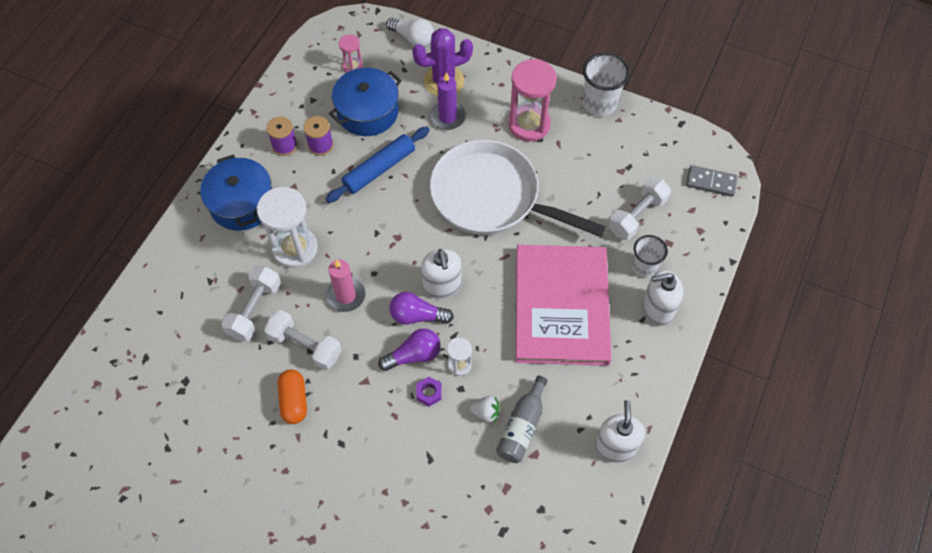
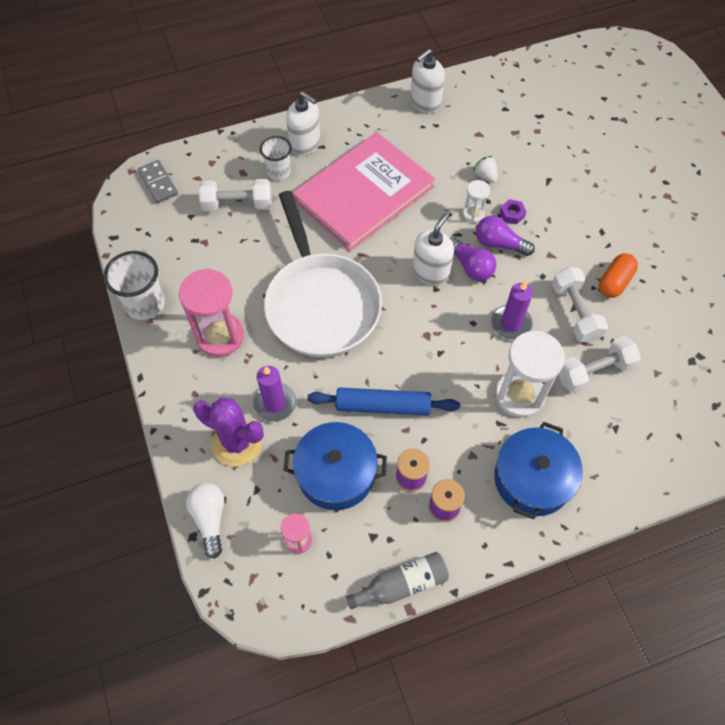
camera: 135 degrees left, 0 degrees up
(346, 295) = (511, 324): pink candle -> purple candle
(522, 426) = (470, 152): grey bottle -> grey bottle (402, 584)

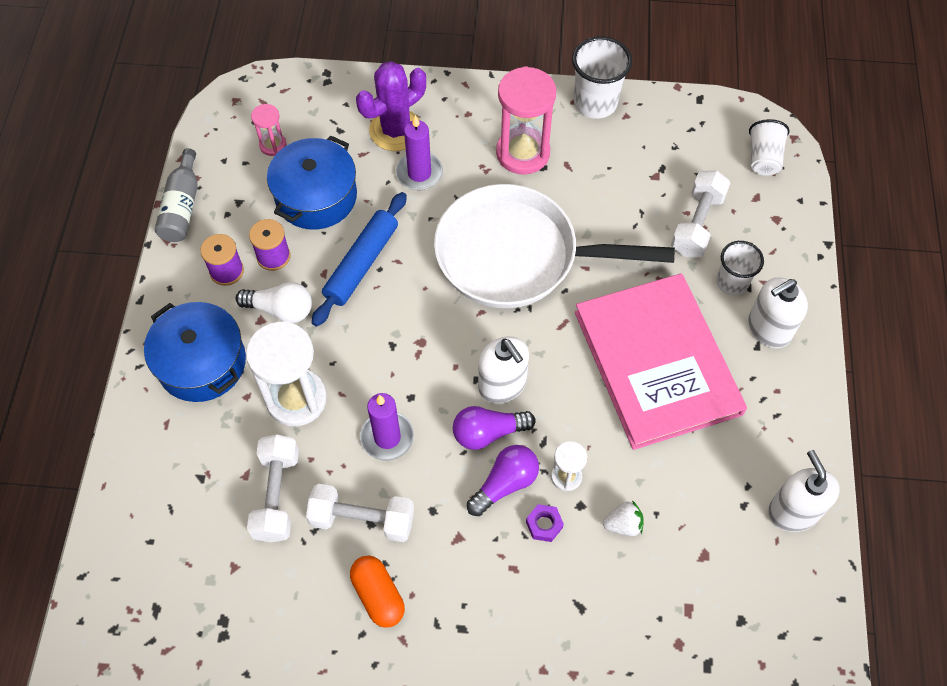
camera: 115 degrees right, 0 degrees up
(158, 183) = (763, 158): grey domino -> white cup
(210, 519) = (334, 89): white light bulb -> white light bulb (281, 310)

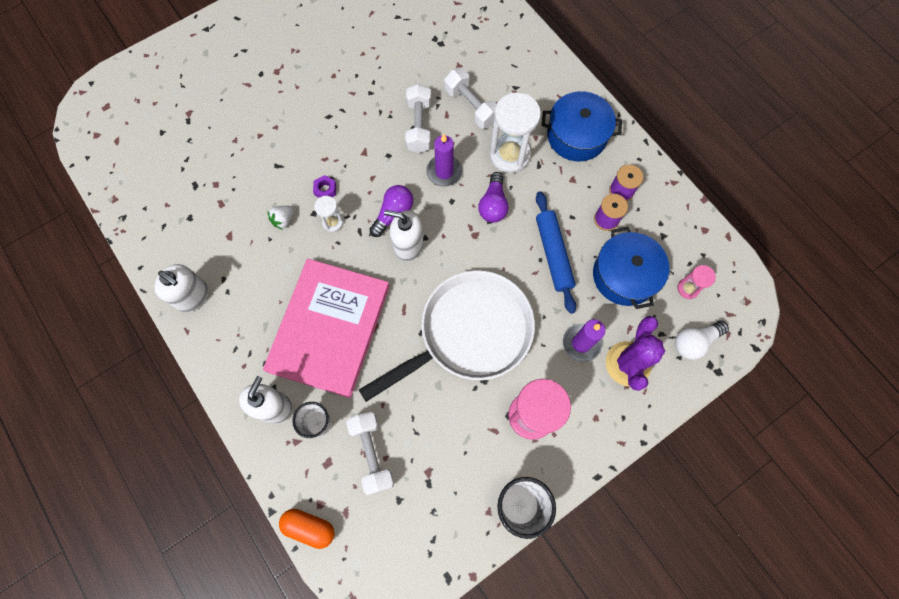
camera: 140 degrees right, 10 degrees up
(182, 206) = (690, 207): grey bottle -> none
(281, 310) = (568, 193): white light bulb -> white light bulb (694, 342)
(362, 519) = (419, 126): white dumbbell -> white dumbbell turned 60 degrees counterclockwise
(378, 595) = (380, 101): orange capsule -> orange capsule (309, 527)
(505, 484) = (362, 194): purple light bulb -> purple light bulb (493, 205)
(657, 362) = (329, 328): pink book -> pink book turned 75 degrees clockwise
(763, 158) = (362, 556): white cup -> none

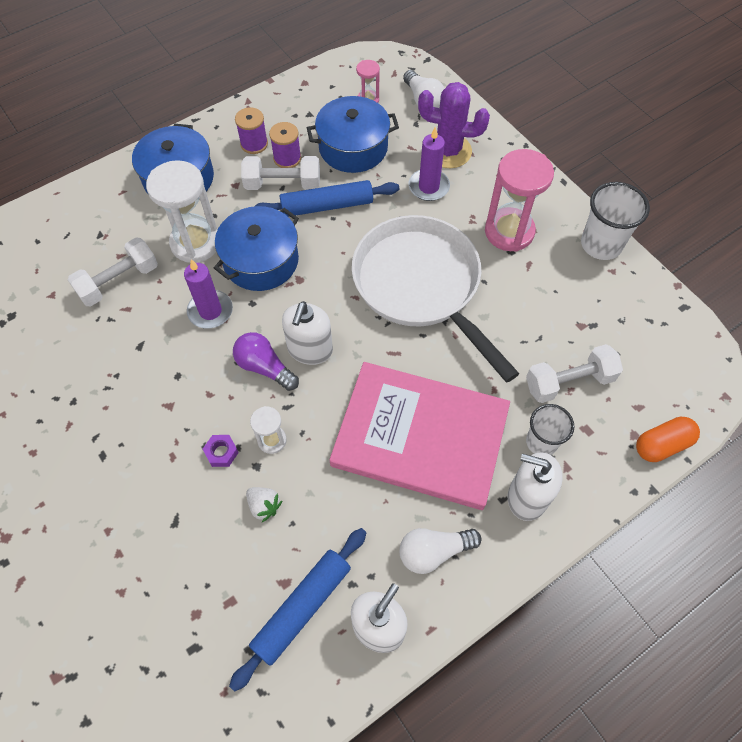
camera: 90 degrees left, 10 degrees down
(211, 248) = (302, 608): none -> blue rolling pin
(239, 335) = (434, 551): none -> white light bulb
(309, 527) = (662, 445): orange capsule -> orange capsule turned 45 degrees clockwise
(419, 126) = (138, 340): white dumbbell -> white dumbbell (283, 184)
(493, 205) = (261, 260): purple light bulb -> blue pot

